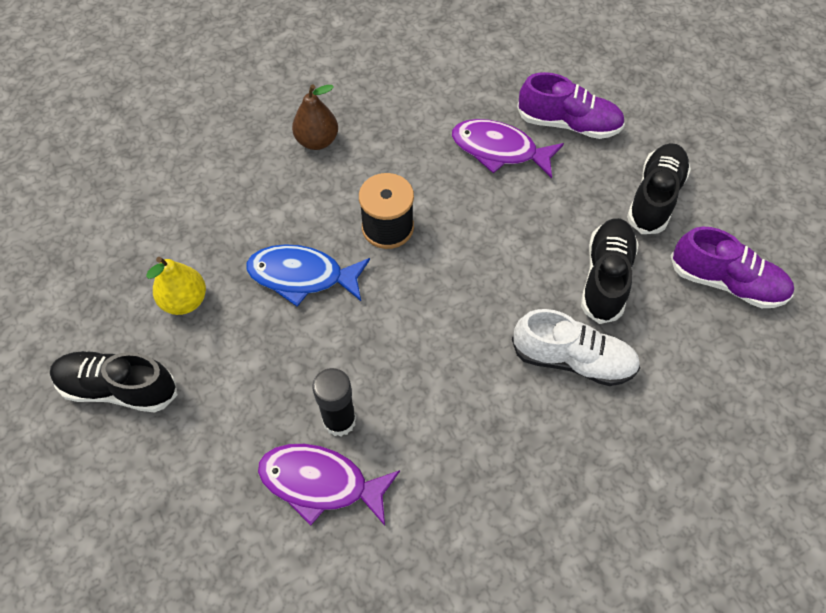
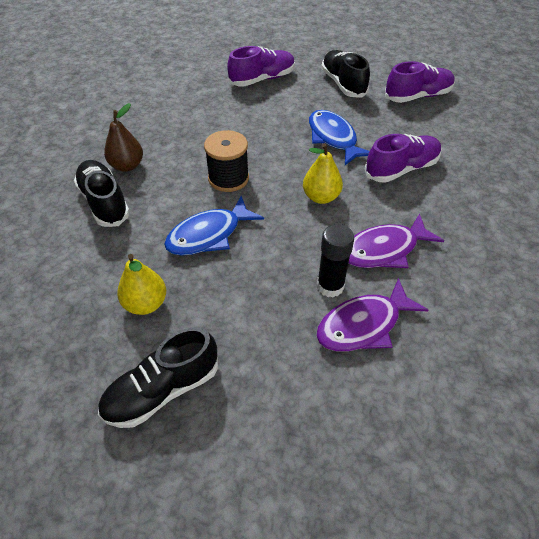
camera: 45 degrees left, 10 degrees down
(447, 322) = (321, 197): none -> yellow pear
(499, 150) = (242, 109): purple fish -> purple fish (384, 250)
(549, 262) = (333, 138): none -> blue fish
(573, 360) = (401, 169): white shoe -> purple shoe
(605, 277) = (367, 127): black shoe -> black shoe (104, 202)

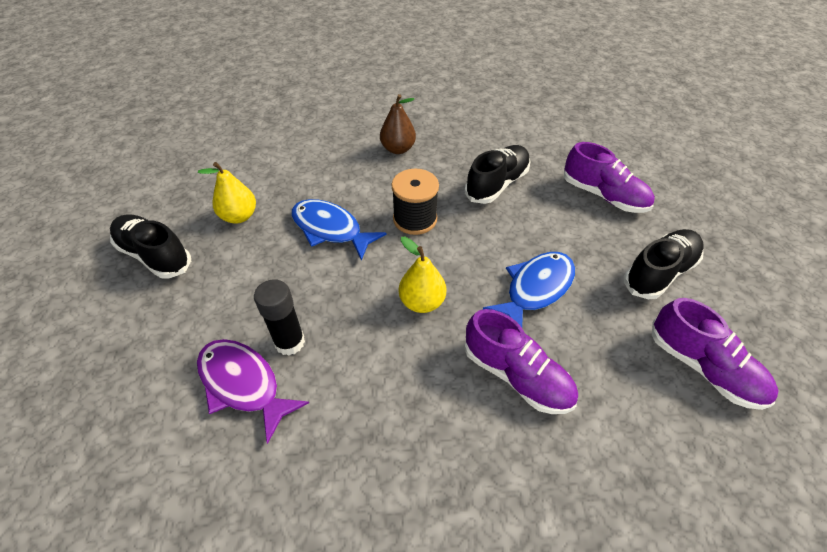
camera: 70 degrees right, 0 degrees up
(104, 202) = (345, 153): black shoe -> black shoe (497, 184)
(384, 250) = (359, 383): purple fish -> none

